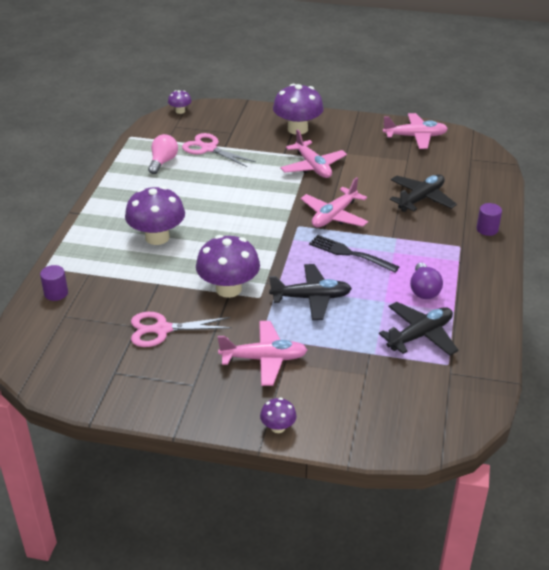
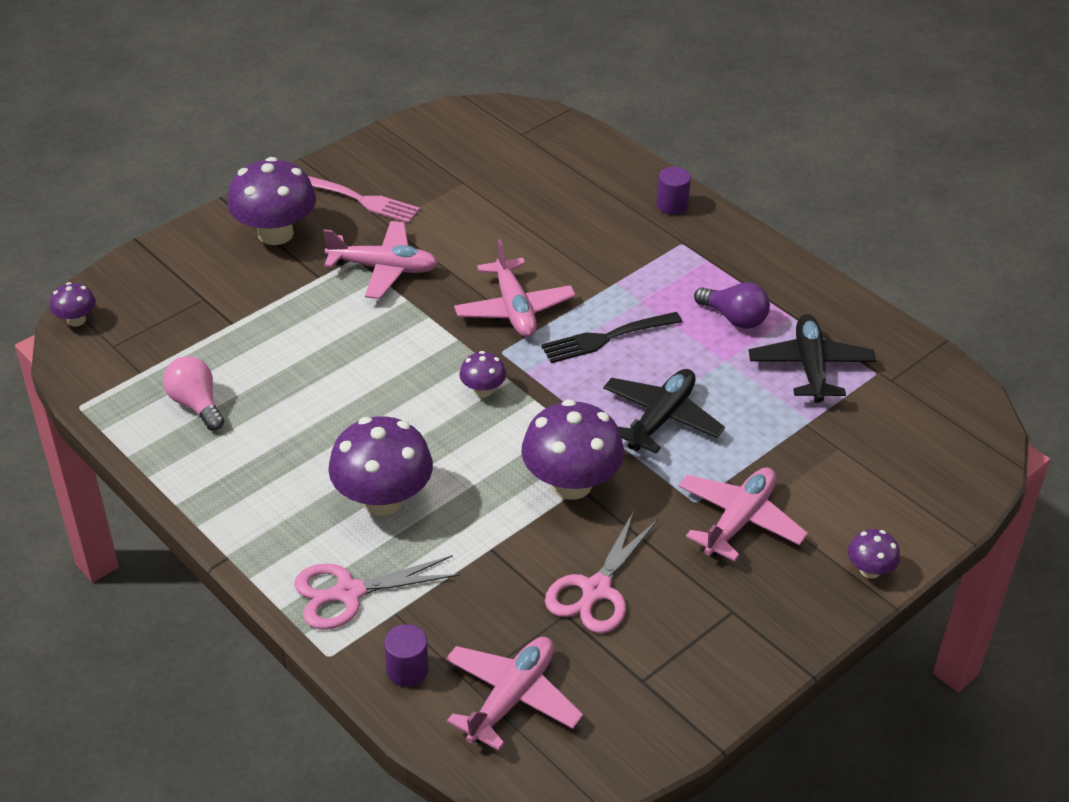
camera: 55 degrees left, 5 degrees up
(208, 148) = (218, 341): pink scissors -> pink scissors (348, 593)
(264, 232) = (483, 390): none -> purple mushroom
(352, 139) = (361, 200): none -> pink fork
(415, 137) = (421, 147): pink plane -> pink plane (511, 698)
(421, 199) = (558, 219): black plane -> none

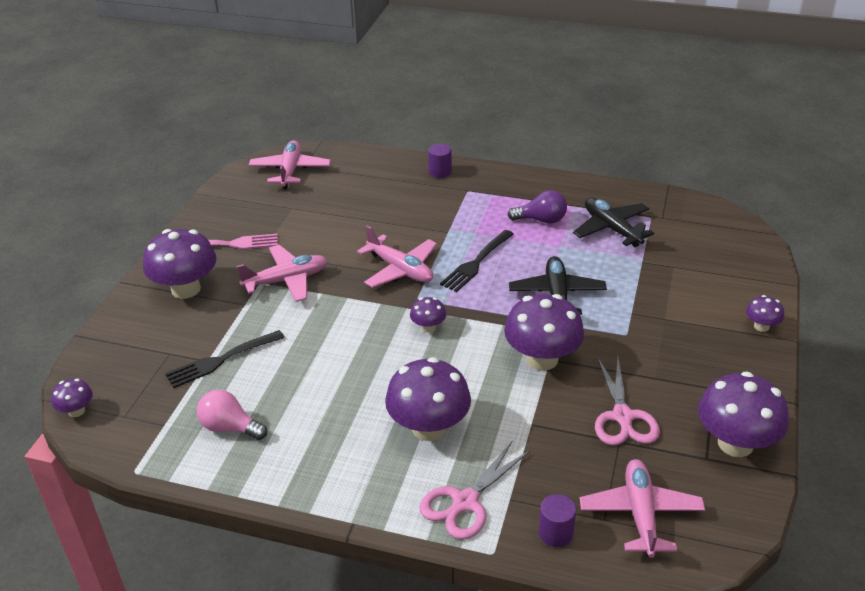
camera: 30 degrees left, 5 degrees down
(246, 329) = (221, 360): none -> black fork
(692, 682) = (735, 443): none -> purple mushroom
(739, 520) = (662, 333): pink plane -> pink plane (290, 171)

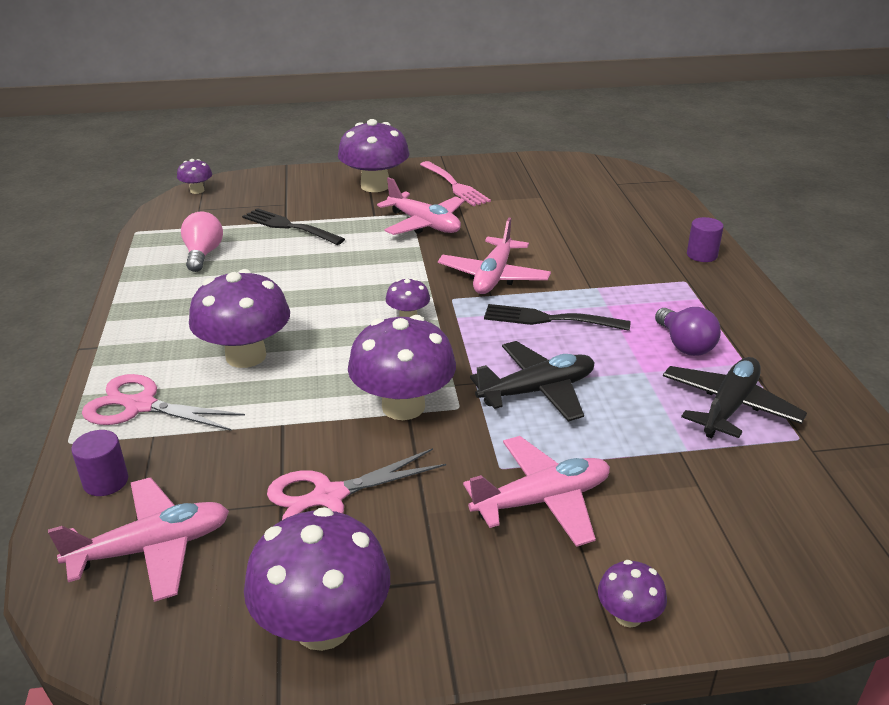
camera: 65 degrees right, 5 degrees down
(290, 171) = (600, 179): pink plane -> pink plane (542, 500)

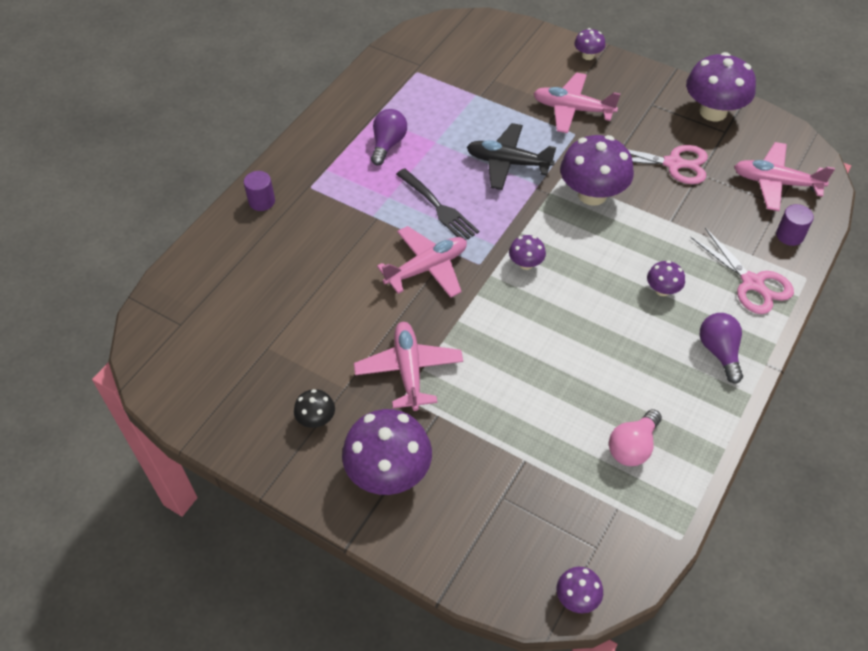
camera: 140 degrees left, 20 degrees up
(153, 335) = (719, 352): none -> purple light bulb
(246, 356) = (662, 290): purple mushroom -> purple mushroom, size x0.49
(289, 226) = (528, 446): black fork -> none
(455, 185) = (316, 419): pink fork -> black mushroom
(729, 407) = (423, 101): black plane -> none

